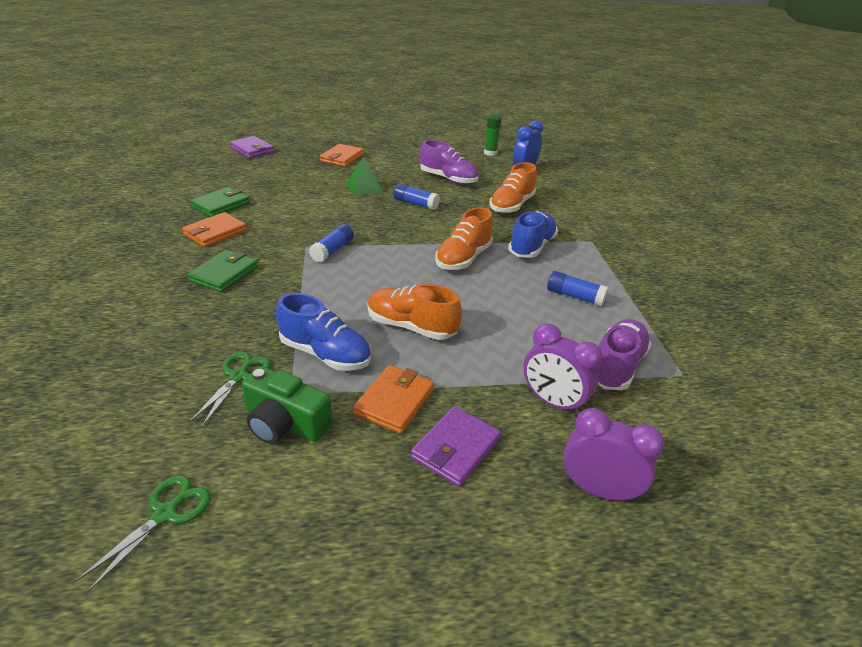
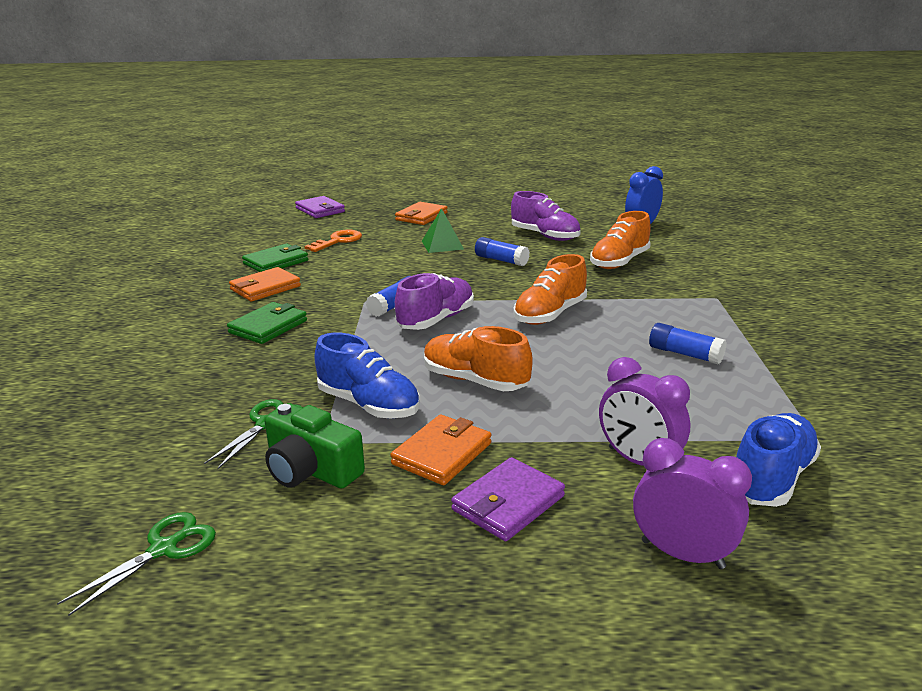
camera: 10 degrees right, 10 degrees down
(273, 183) = (338, 241): none -> orange key
(490, 153) = (601, 209): green glue stick -> none
(531, 247) = (638, 303): blue shoe -> blue shoe (771, 478)
(616, 366) = (728, 427): purple shoe -> purple shoe (436, 320)

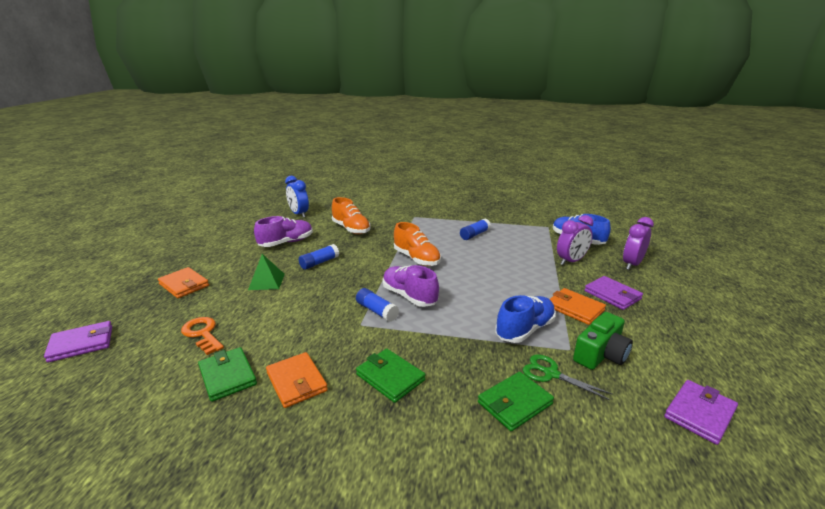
camera: 80 degrees left, 0 degrees up
(164, 549) = (699, 413): green scissors -> purple wallet
(215, 397) = (515, 403): none -> green wallet
(475, 381) = (496, 291): orange shoe -> none

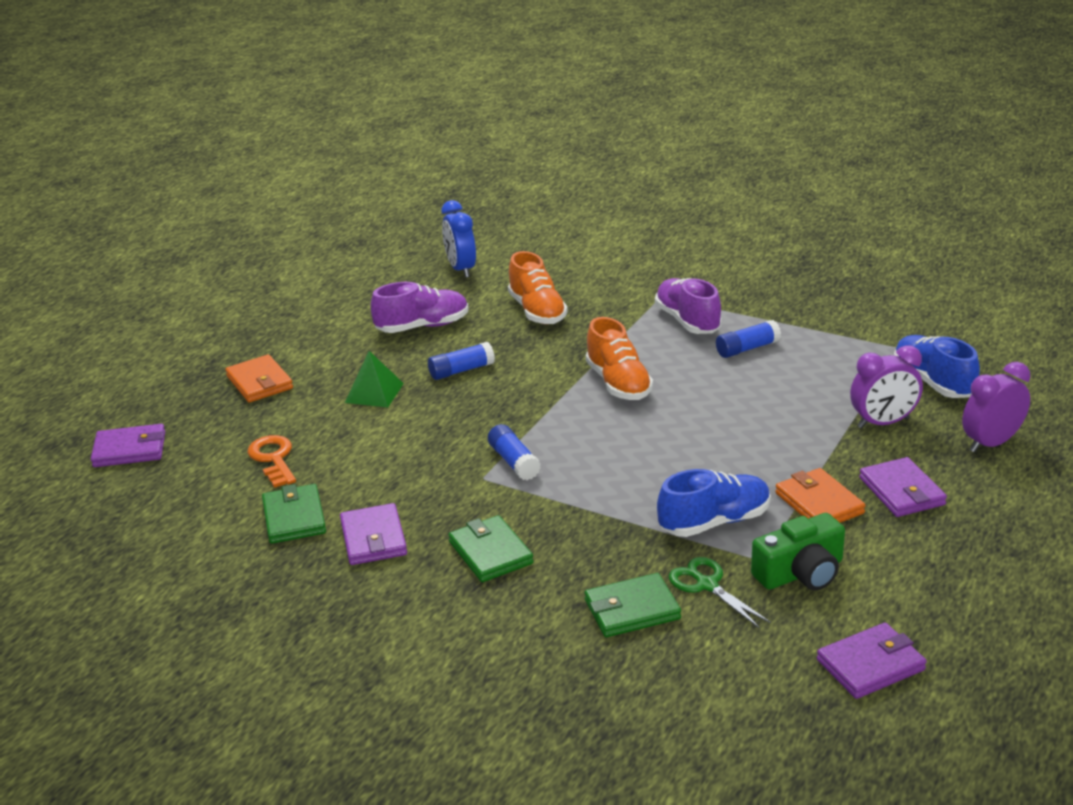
camera: 20 degrees right, 5 degrees up
(296, 382) = (373, 538): orange wallet -> purple wallet
(409, 296) = (573, 446): purple shoe -> purple shoe (687, 321)

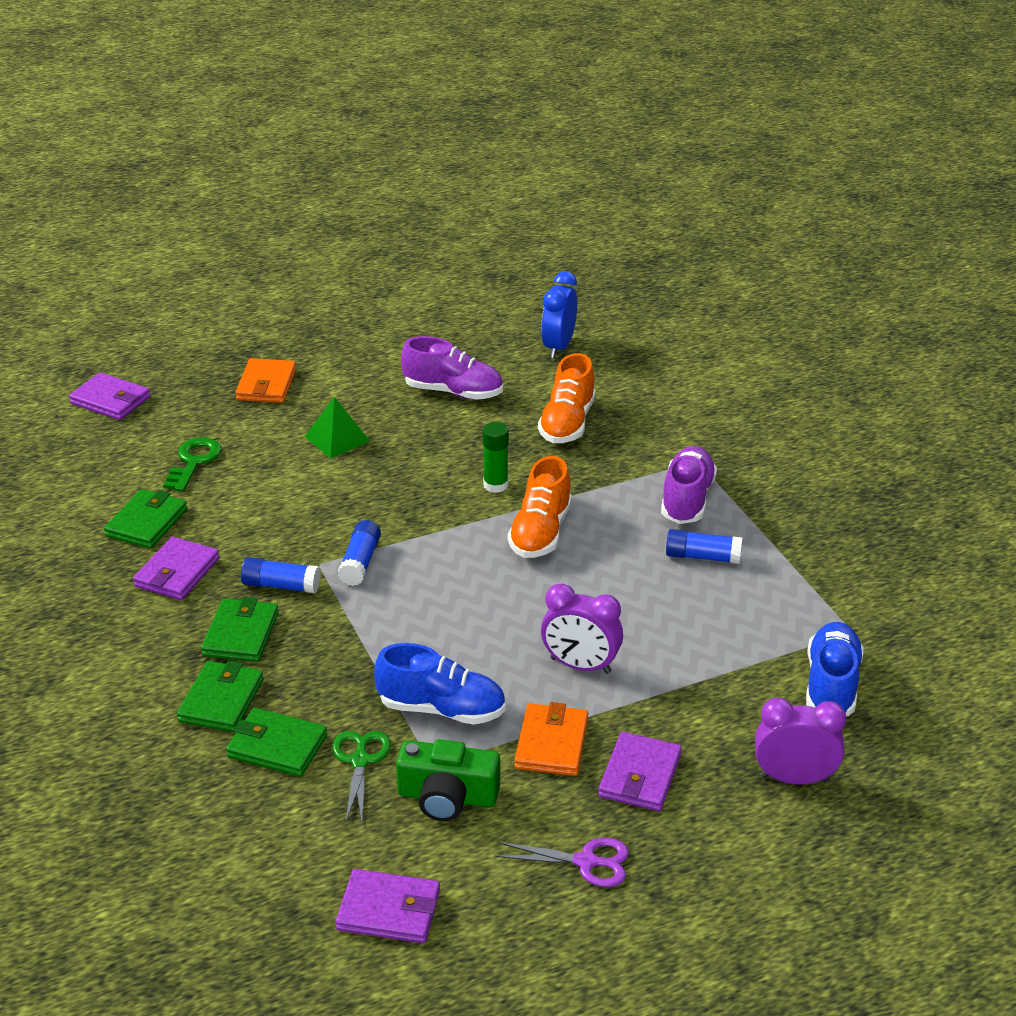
camera: 35 degrees right, 5 degrees up
(273, 459) = (194, 462): orange key -> green key
(461, 370) = (429, 452): blue glue stick -> blue glue stick (281, 585)
(542, 369) = (495, 485): none -> green glue stick
(542, 604) = (221, 700): none -> green wallet
(883, 423) = (721, 700): purple clock -> purple clock (580, 666)
(947, 559) = (586, 862): none -> purple scissors

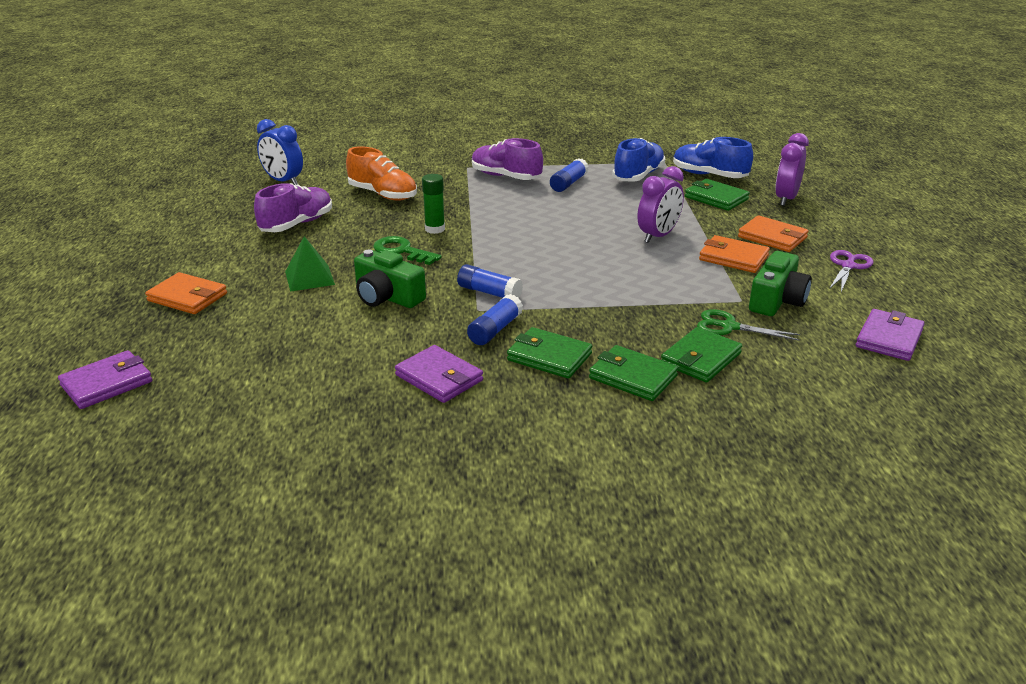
camera: 70 degrees left, 5 degrees down
(146, 523) = (347, 385): green wallet -> green wallet (716, 198)
(194, 462) = (272, 349): green key -> green key (402, 251)
(319, 498) = (387, 297): none -> green camera
(442, 709) = (683, 288): blue shoe -> blue shoe (638, 176)
(540, 532) = (504, 224): orange shoe -> none
(640, 776) = (772, 237): purple wallet -> orange wallet

